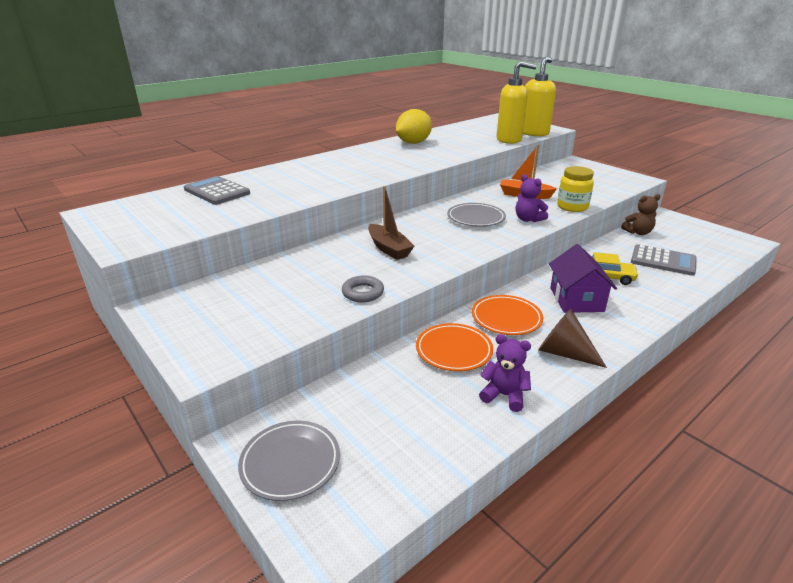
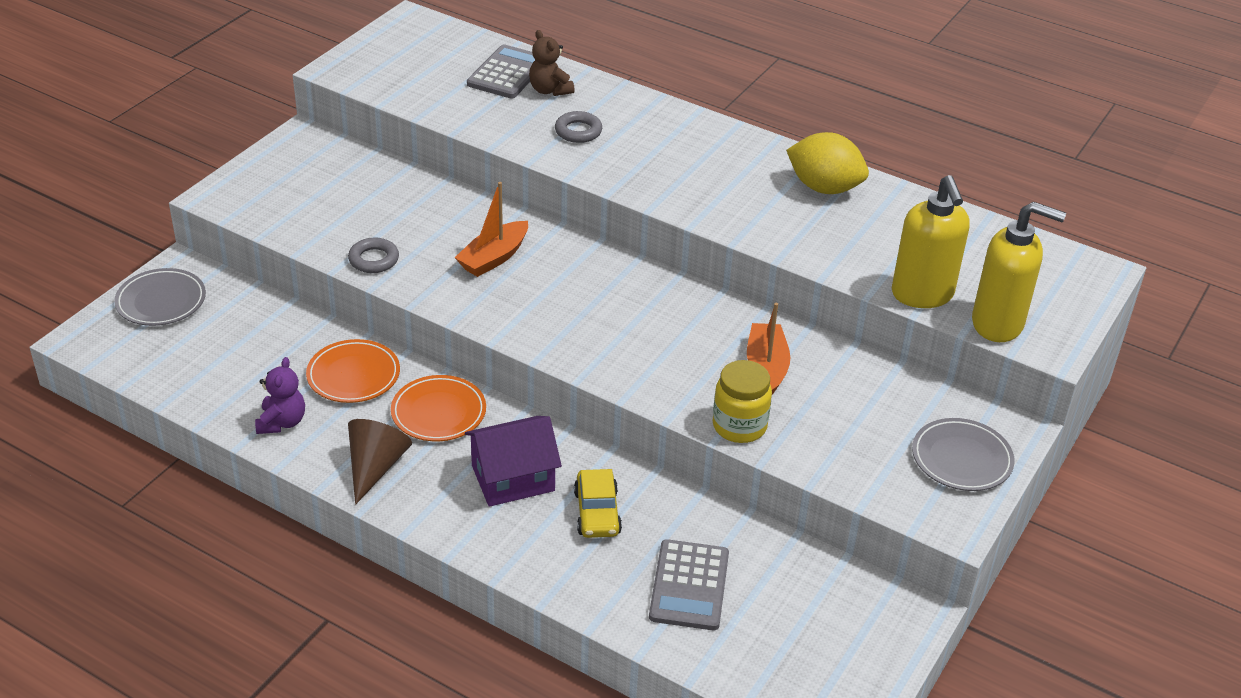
camera: 70 degrees right, 10 degrees up
(310, 182) = (578, 131): none -> grey ring
(389, 248) = (494, 258): brown boat -> orange boat
(476, 218) = (635, 322): grey plate -> grey plate (961, 459)
(528, 219) = (657, 377): purple teddy bear -> none
(638, 232) = (800, 561): brown teddy bear -> brown teddy bear (550, 90)

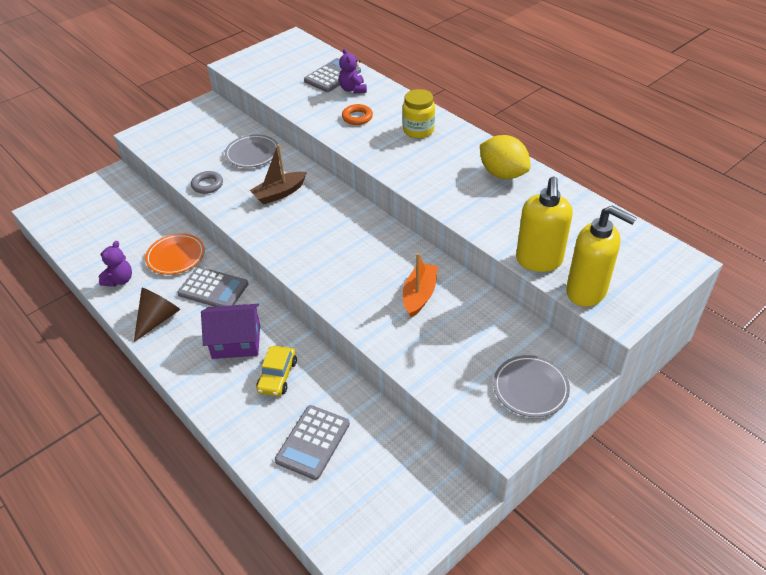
camera: 20 degrees right, 5 degrees up
(161, 301) = (94, 194): grey plate -> grey plate (252, 154)
(438, 412) = (213, 289): orange plate -> grey calculator
(494, 258) = (279, 193): orange boat -> brown boat
(550, 90) = (353, 89): brown teddy bear -> purple teddy bear
(578, 131) = (357, 117): grey ring -> orange ring
(739, 426) = (381, 335): yellow jar -> yellow jar (418, 130)

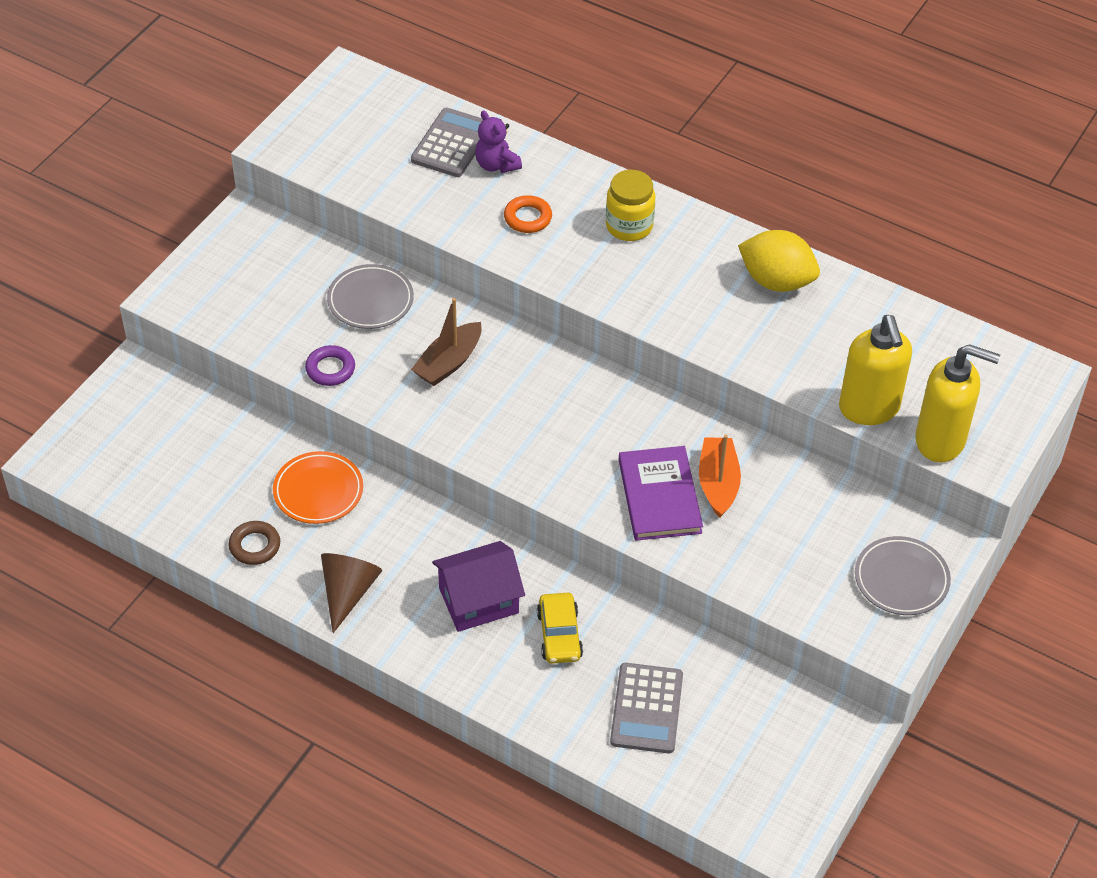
camera: 20 degrees left, 5 degrees up
(120, 280) = (255, 546): purple teddy bear -> brown ring
(207, 185) = (330, 369): grey ring -> purple ring
(213, 289) = (403, 530): grey calculator -> none
(375, 295) = (659, 496): none -> purple book

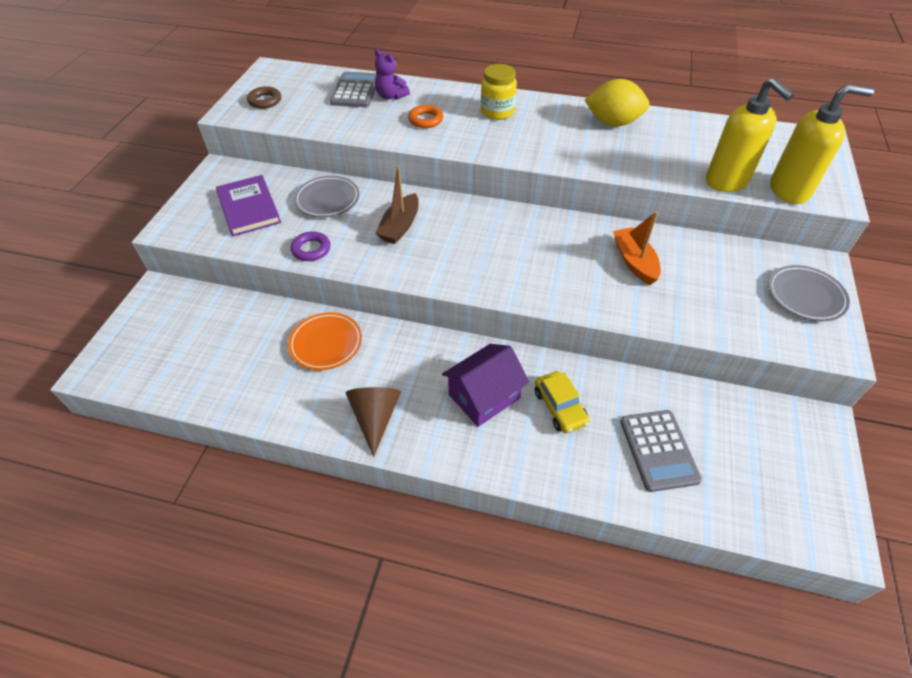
camera: 15 degrees left, 0 degrees up
(255, 546) = (285, 399): brown ring -> brown ring (265, 101)
(659, 496) = (598, 280): purple book -> purple book (249, 208)

